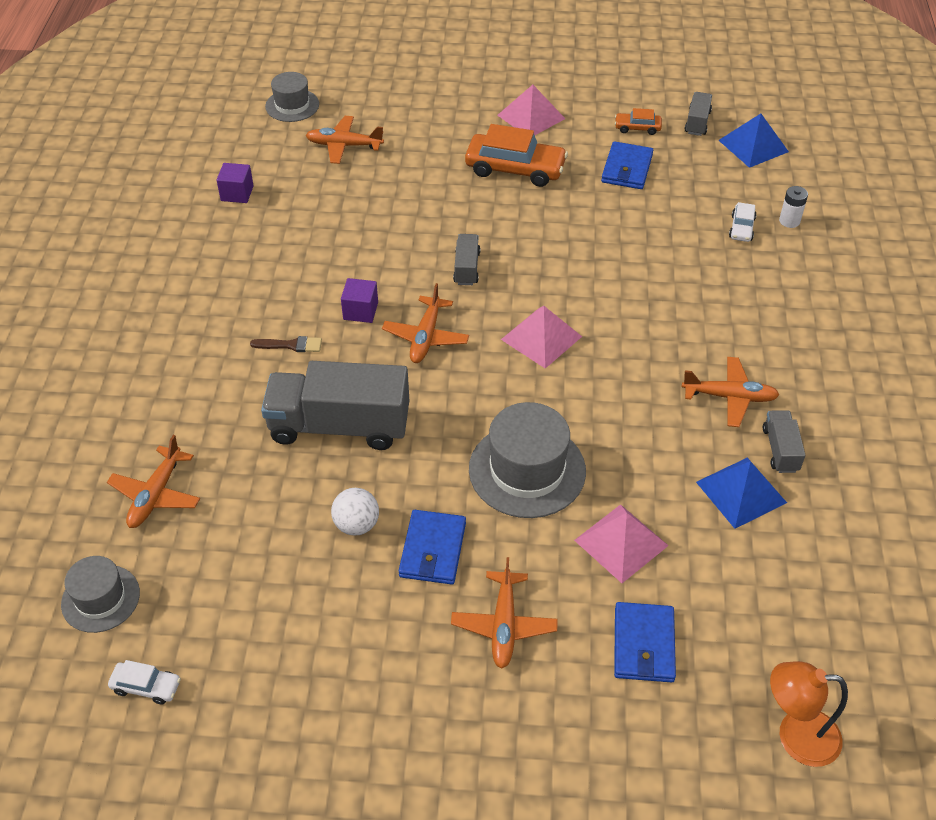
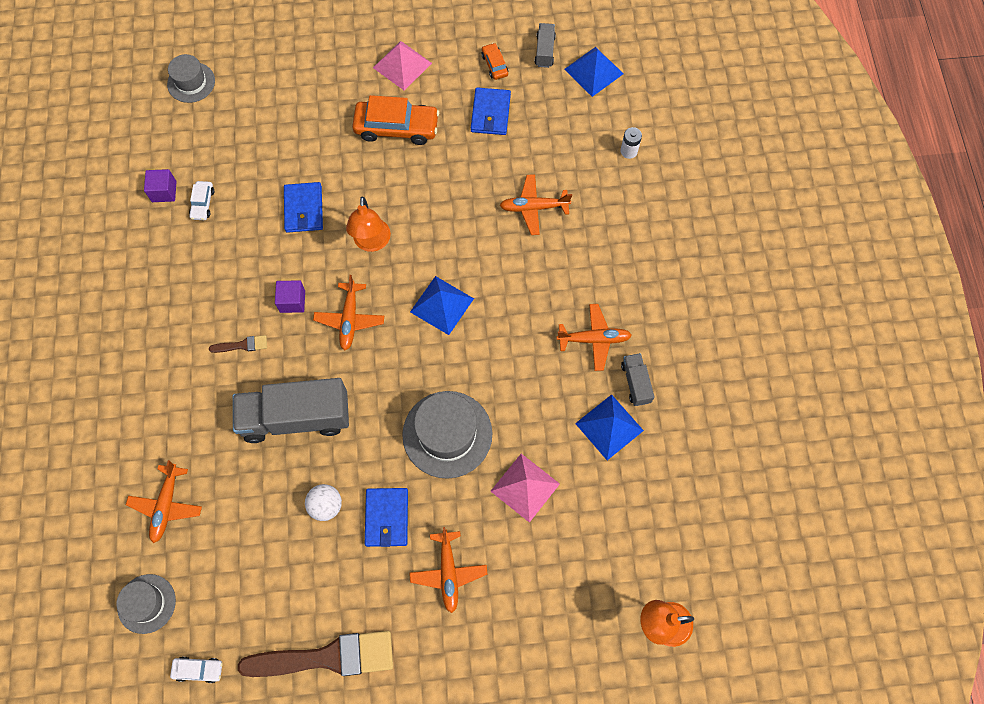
camera: 10 degrees left, 20 degrees up
(321, 700) = (327, 657): none -> brown brush
(344, 145) = (245, 123): orange plane -> orange plane (533, 208)
(466, 268) = (372, 243): grey truck -> orange lamp
(541, 338) = (442, 305): pink pyramid -> blue pyramid
(637, 128) = (494, 65): orange car -> orange car turned 75 degrees clockwise
(644, 645) = (550, 571): blue wallet -> blue wallet (304, 209)
(741, 228) = (590, 165): white car -> white car (203, 203)

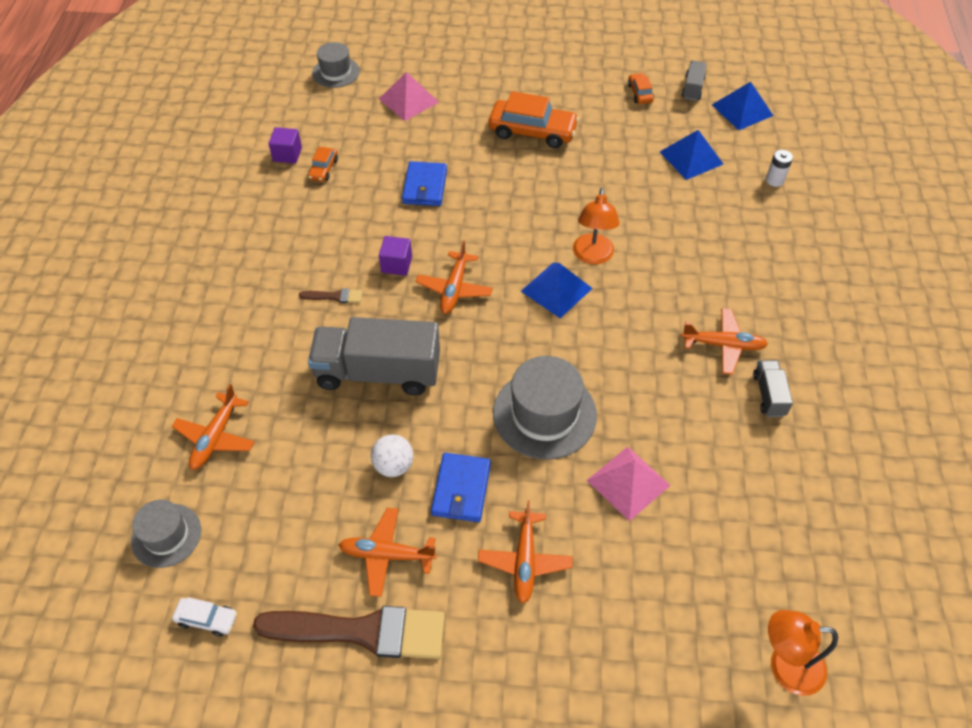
camera: 10 degrees right, 15 degrees down
(203, 203) = (323, 169): white car -> orange car
(372, 243) = (490, 224): orange lamp -> orange lamp (592, 256)
(402, 65) = (546, 83): pink pyramid -> pink pyramid (408, 100)
(490, 113) = (631, 131): blue wallet -> none
(533, 208) = (667, 216): orange plane -> orange plane (386, 555)
(609, 427) = (734, 435): blue pyramid -> blue pyramid (691, 158)

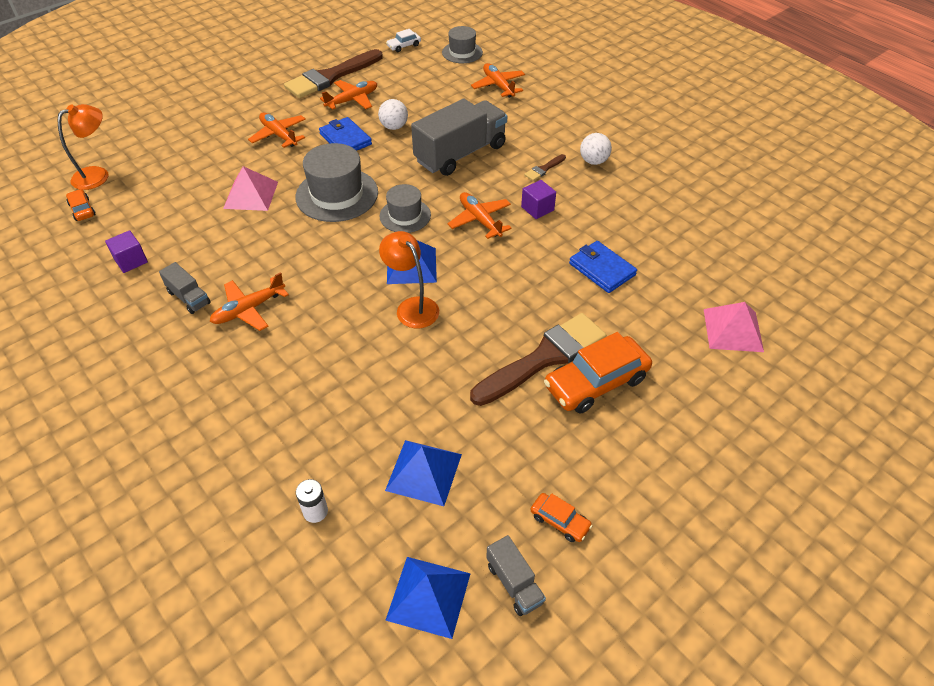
camera: 135 degrees right, 5 degrees down
(285, 272) = (593, 161): none -> white ball
(287, 154) = (726, 221): purple cube -> purple cube (131, 261)
(323, 169) = (686, 230): orange car -> orange car (82, 209)
(336, 72) = (827, 309): grey hat -> grey hat (405, 216)
(545, 163) = (544, 358): none -> brown brush

